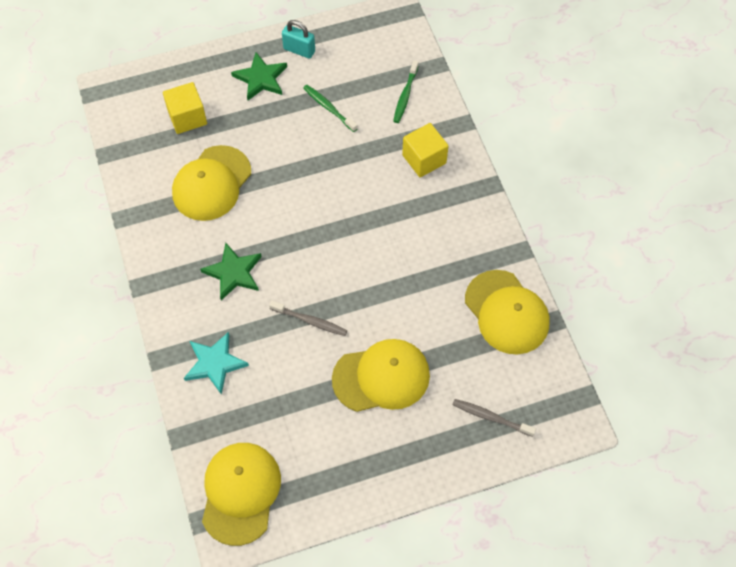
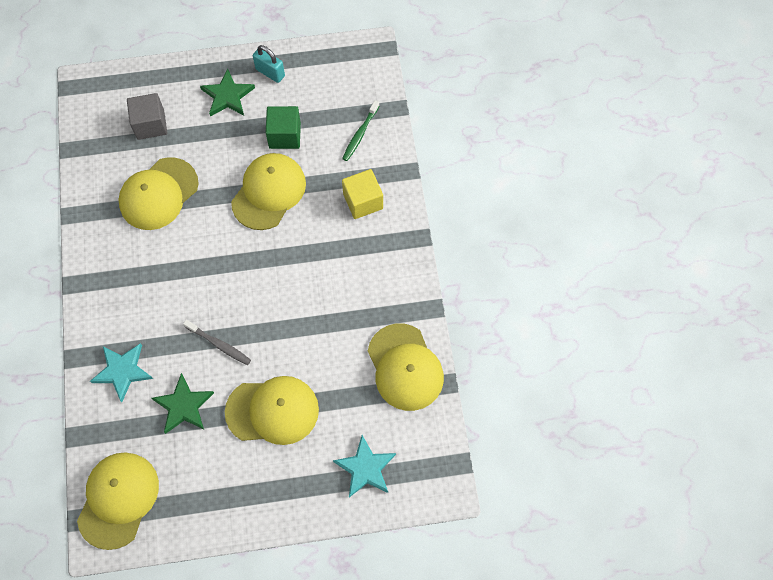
camera: 10 degrees right, 5 degrees up
(187, 117) = (150, 124): yellow cube -> grey cube
(233, 273) = (159, 285): green star -> green star (183, 406)
(325, 165) = (269, 192): none -> yellow cap
(329, 108) = (285, 135): green toothbrush -> green cube
(491, 417) = (365, 468): grey toothbrush -> turquoise star

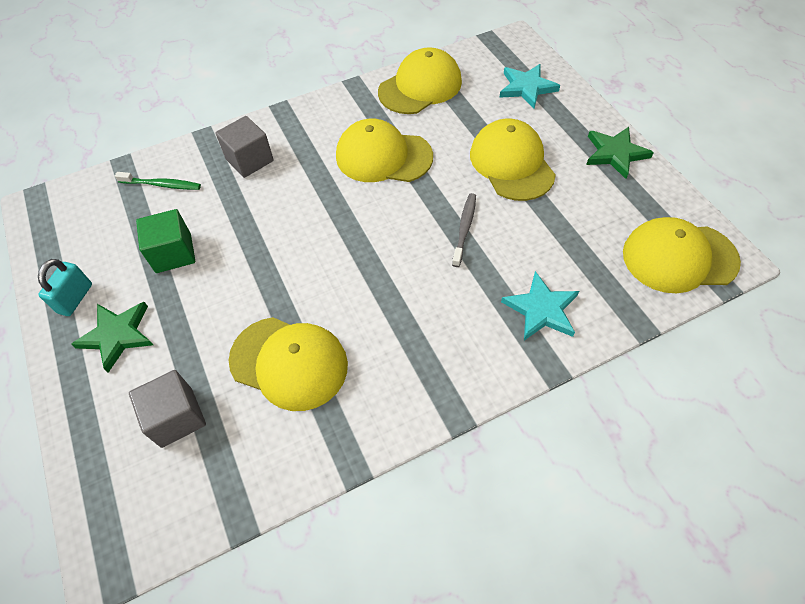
camera: 105 degrees left, 10 degrees down
(183, 406) = (548, 236): green star -> green star (615, 154)
(269, 192) = (258, 244): yellow cap -> yellow cap (383, 156)
(363, 201) = (249, 160): yellow cube -> grey cube

